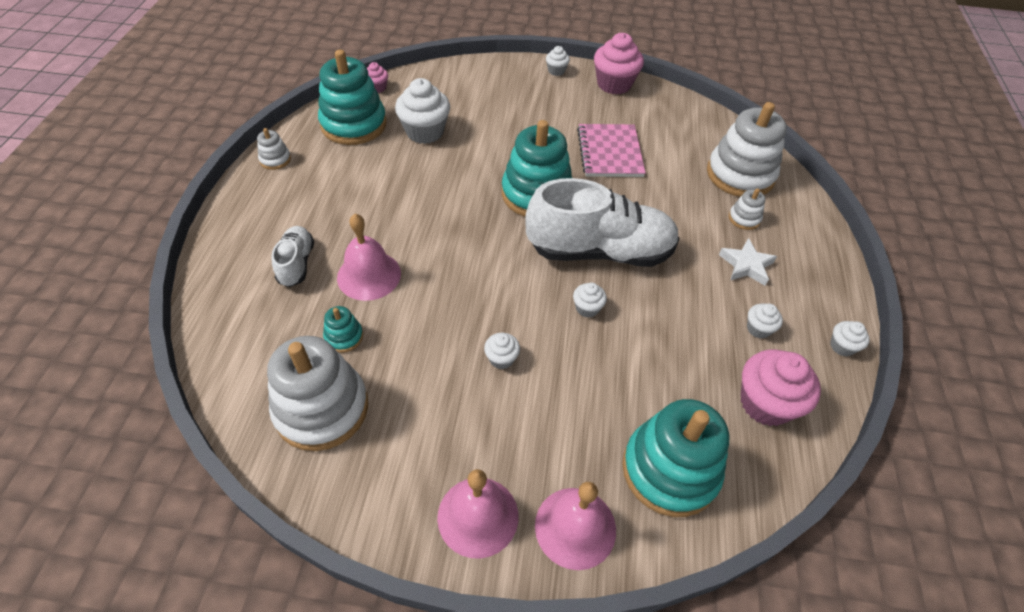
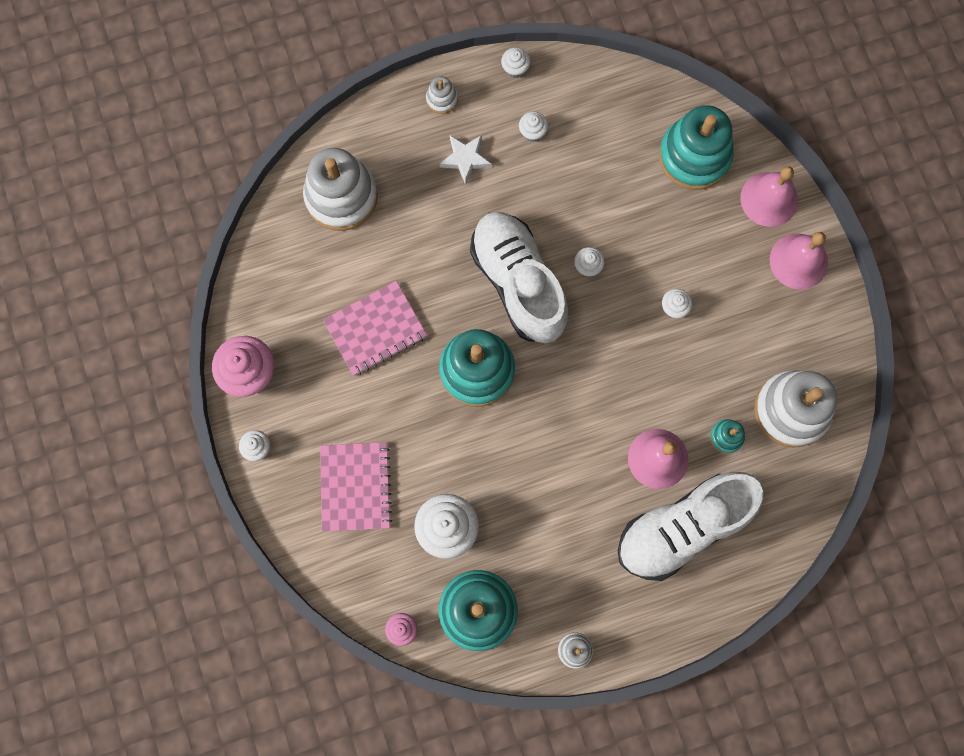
camera: 115 degrees left, 25 degrees up
(296, 263) = (682, 528): white shoe -> white shoe, size x2.07
(493, 101) = (355, 487): none -> pink notebook
(744, 218) = (405, 176): white stacking toy -> white stacking toy (442, 99)
(765, 403) = (602, 110): pink cupcake -> none

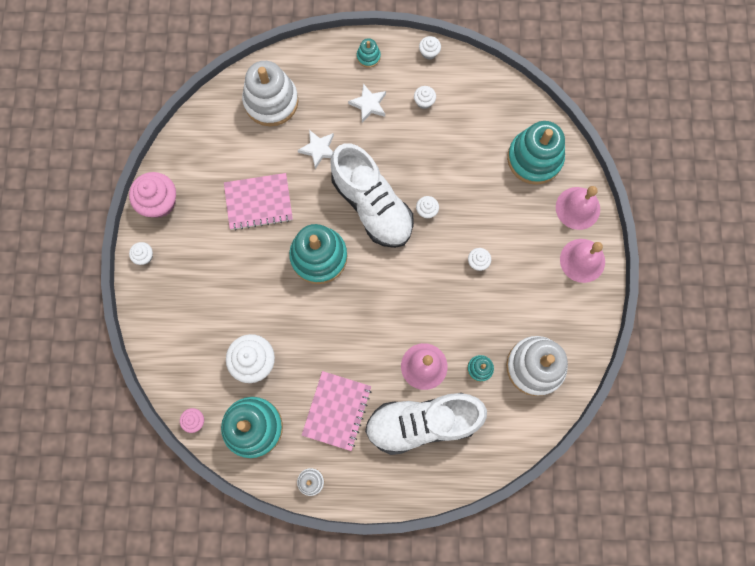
camera: 20 degrees right, 0 degrees up
(355, 487) = (201, 308): pink notebook -> pink notebook (337, 410)
(425, 237) = (318, 149): none -> white star
(442, 99) = (368, 56): white stacking toy -> turquoise stacking toy
(518, 283) = (372, 205): white shoe -> white shoe turned 150 degrees clockwise

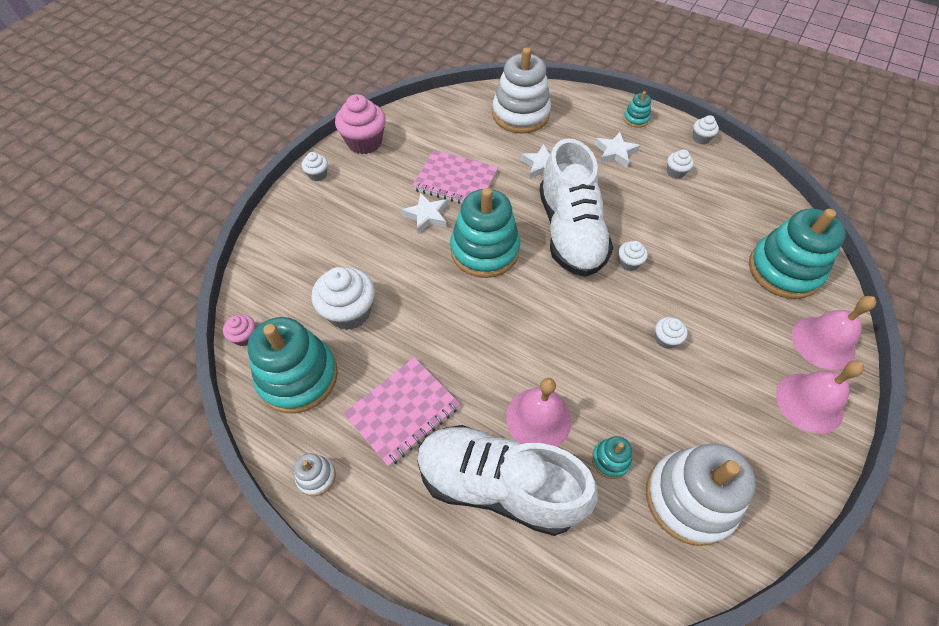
camera: 30 degrees right, 20 degrees down
(257, 248) = (427, 216): none -> white star

